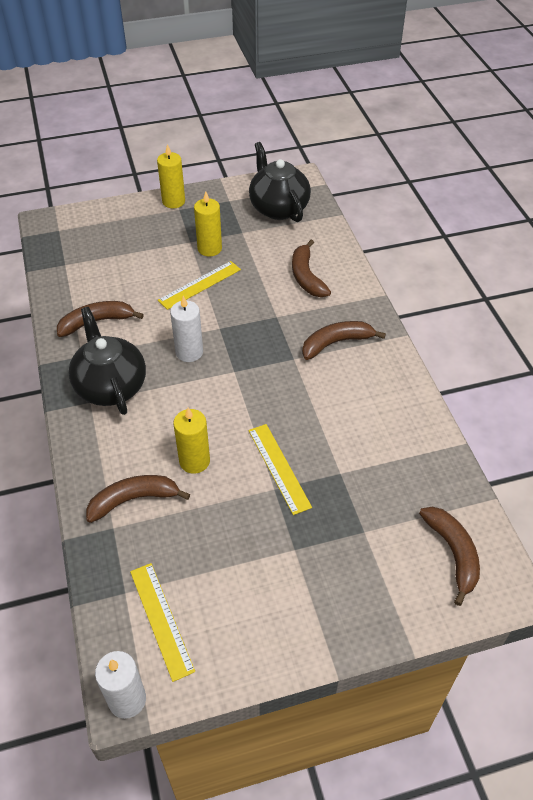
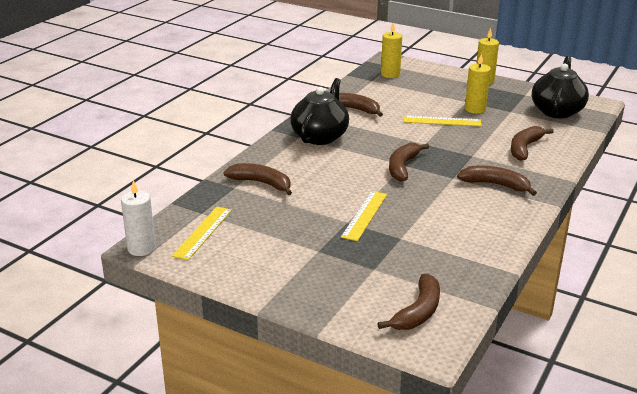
camera: 45 degrees right, 20 degrees down
(189, 352) = (388, 144): white candle -> none
(194, 461) = (319, 187): yellow candle -> yellow candle (390, 74)
(237, 375) = (403, 167): none -> brown banana

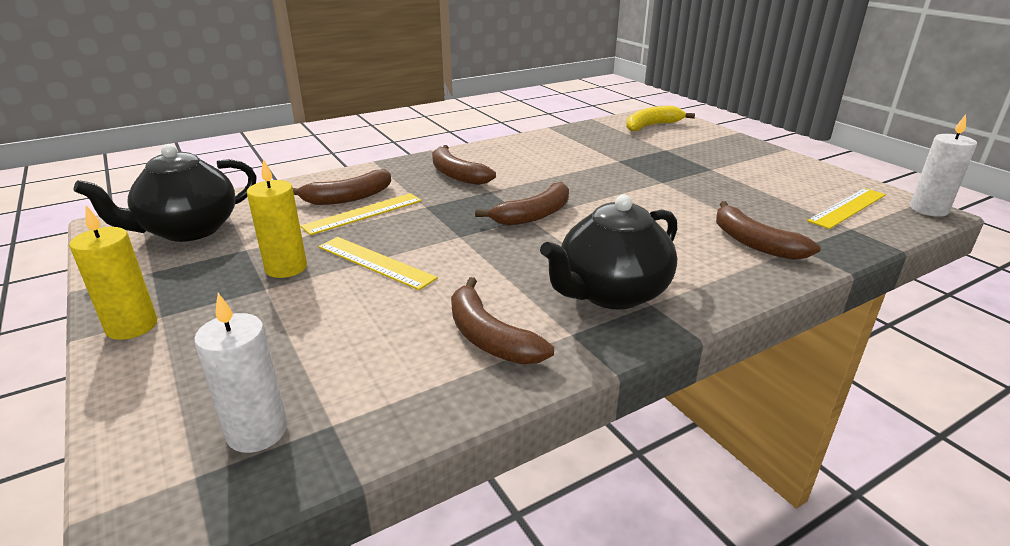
camera: 150 degrees left, 0 degrees up
(364, 215) = (637, 182): yellow ruler -> yellow ruler (363, 213)
(390, 74) = (257, 431): yellow candle -> white candle
(418, 312) = (652, 126): brown banana -> yellow banana

